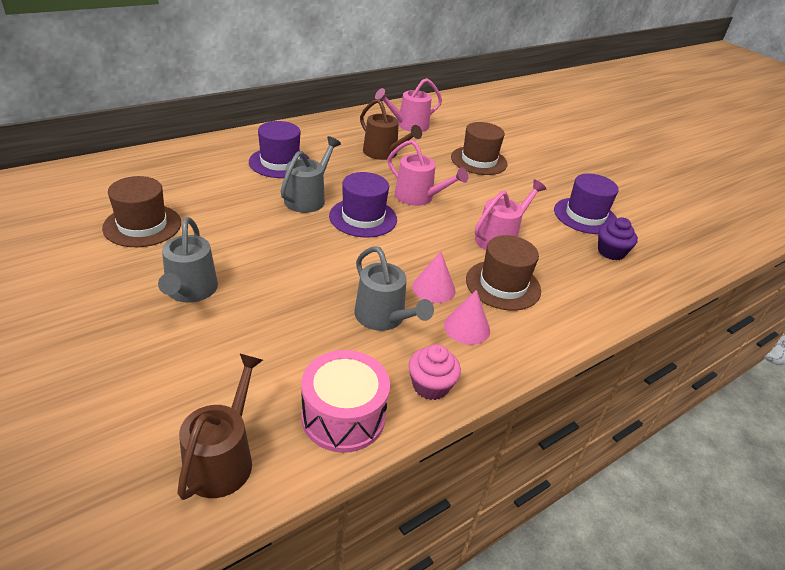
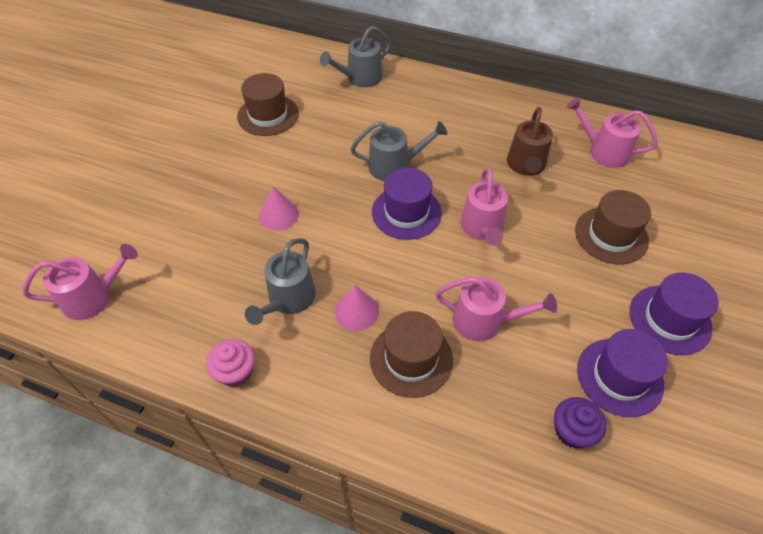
camera: 60 degrees right, 15 degrees up
(190, 291) = (224, 182): grey watering can -> grey watering can (360, 78)
(223, 459) = (93, 297): brown watering can -> pink watering can
(280, 162) = (425, 120): purple hat -> purple hat (670, 319)
(343, 416) = (167, 336): pink drum -> none
(467, 327) = (325, 361): pink cone -> pink cone (278, 215)

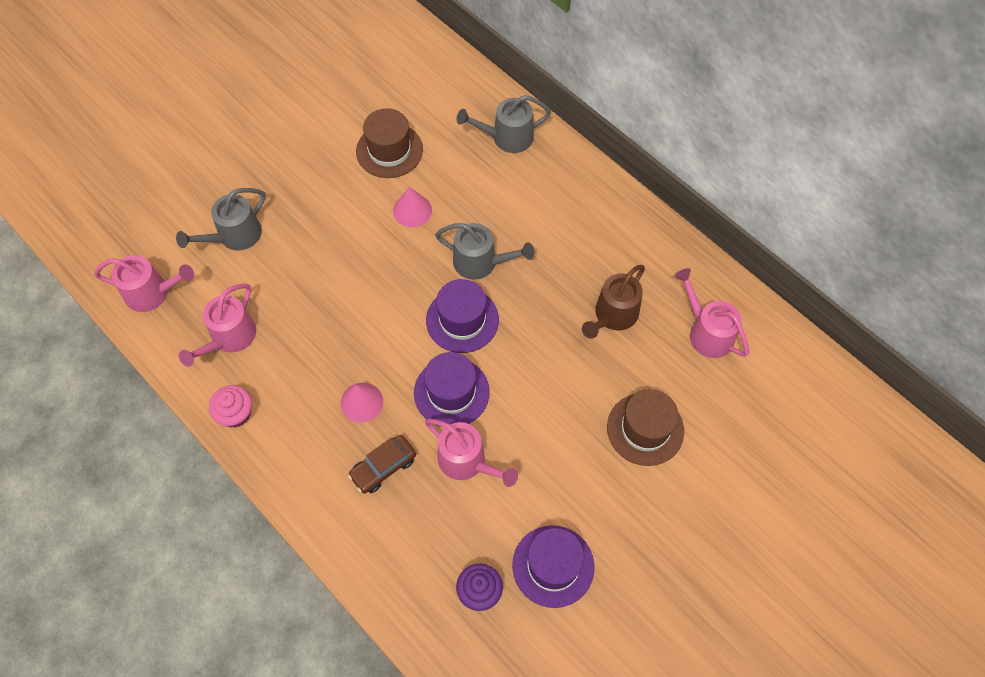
camera: 25 degrees right, 10 degrees up
(278, 215) = (343, 273): pink cone -> pink cone (412, 210)
(288, 299) = (310, 365): grey watering can -> grey watering can (235, 236)
(411, 359) = (383, 467): brown hat -> brown car
(482, 228) = (524, 368): pink watering can -> pink watering can (230, 337)
(670, 319) = (638, 536): purple hat -> purple hat (451, 392)

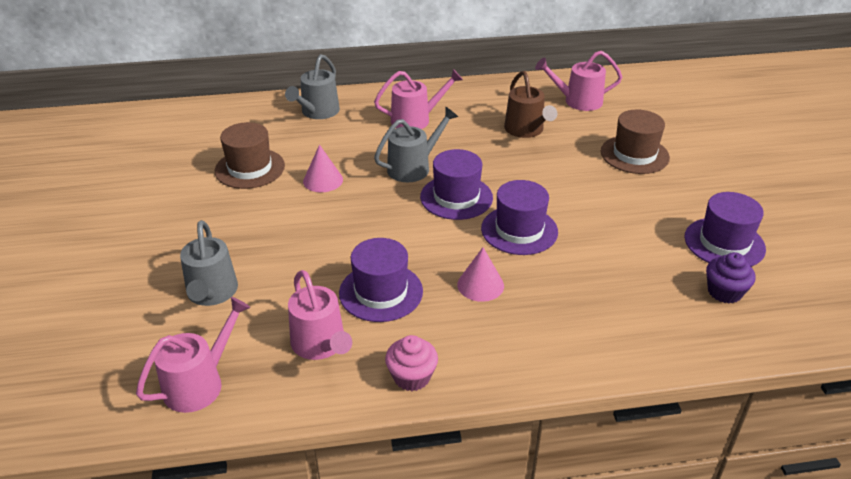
camera: 55 degrees left, 25 degrees down
(307, 340) = (381, 292): none -> purple hat
(383, 467) = (559, 299): brown car -> none
(467, 461) = (593, 248): pink watering can -> pink watering can (415, 120)

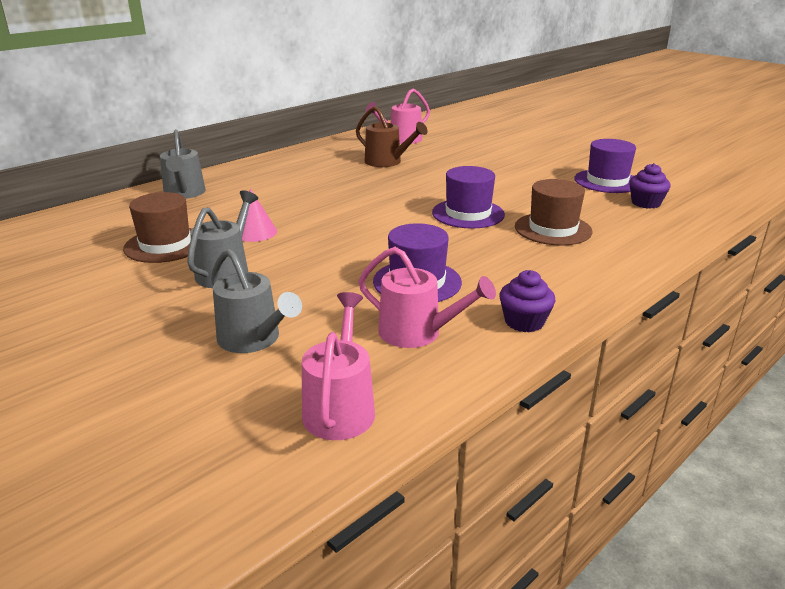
camera: 35 degrees left, 10 degrees down
(411, 377) = (524, 322): pink cupcake -> purple cupcake
(413, 167) = (328, 203): grey watering can -> grey watering can (226, 271)
(415, 120) = (286, 177): pink watering can -> none
(456, 197) = (391, 210): purple hat -> none
(480, 285) = (488, 251): pink cone -> none
(634, 154) = (483, 156): brown hat -> brown hat (553, 229)

